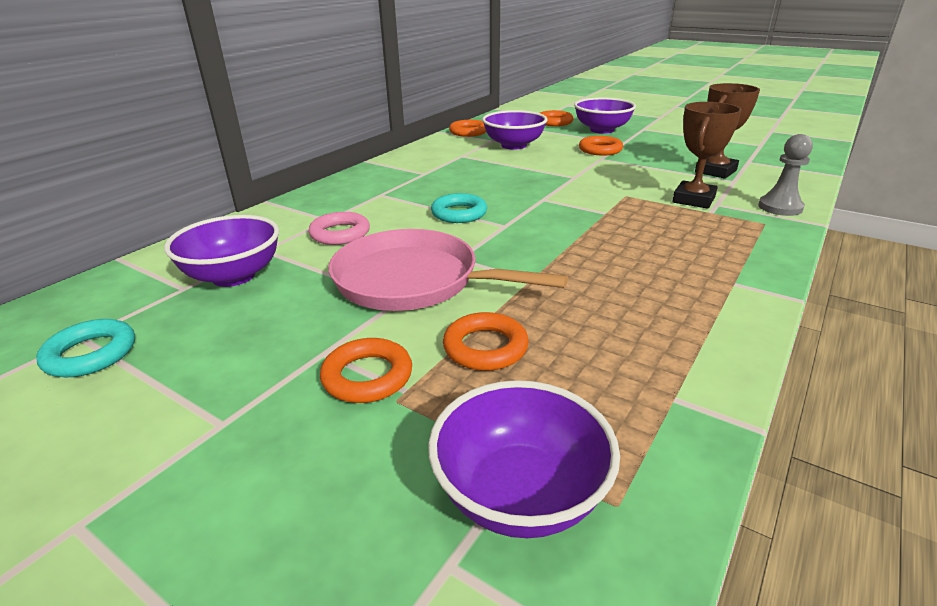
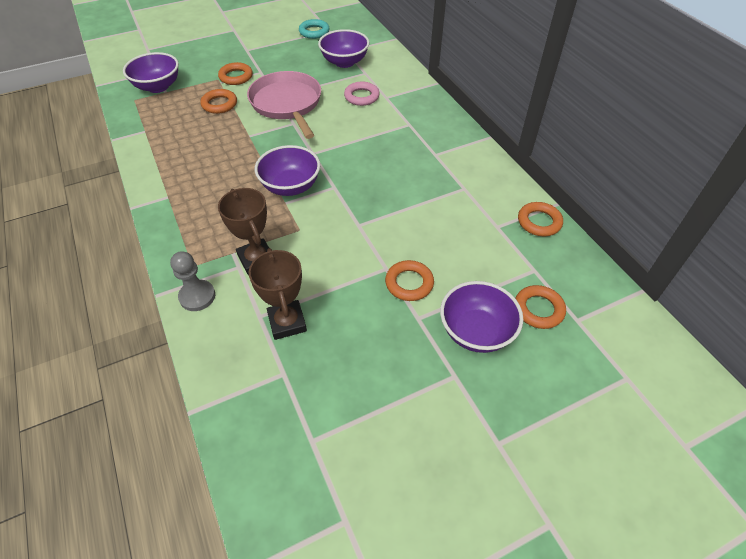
camera: 120 degrees right, 20 degrees up
(413, 281) = (287, 104): pink pan -> pink pan turned 75 degrees counterclockwise
(459, 213) = (347, 143): turquoise ring -> none
(514, 145) = (469, 232): purple bowl -> purple bowl (290, 186)

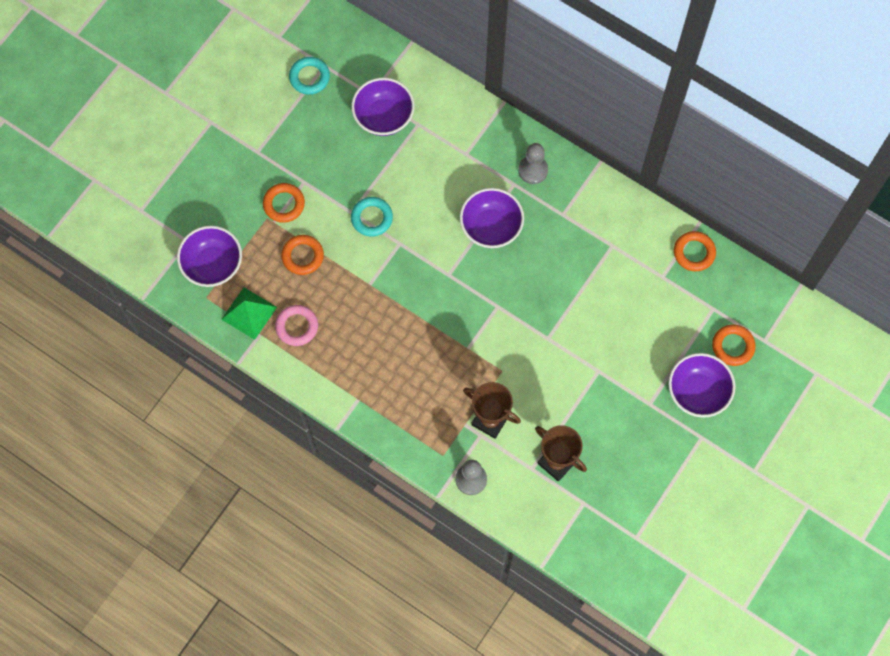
camera: 30 degrees left, 20 degrees up
(151, 117) = (249, 313): none -> green pyramid
(287, 104) = (372, 218): pink pan -> turquoise ring
(290, 186) = (459, 327): purple bowl -> purple bowl (491, 227)
(361, 97) = (440, 166): pink ring -> pink ring (297, 326)
(409, 283) = (625, 375): orange ring -> none
(430, 122) = (533, 170): none -> grey pawn

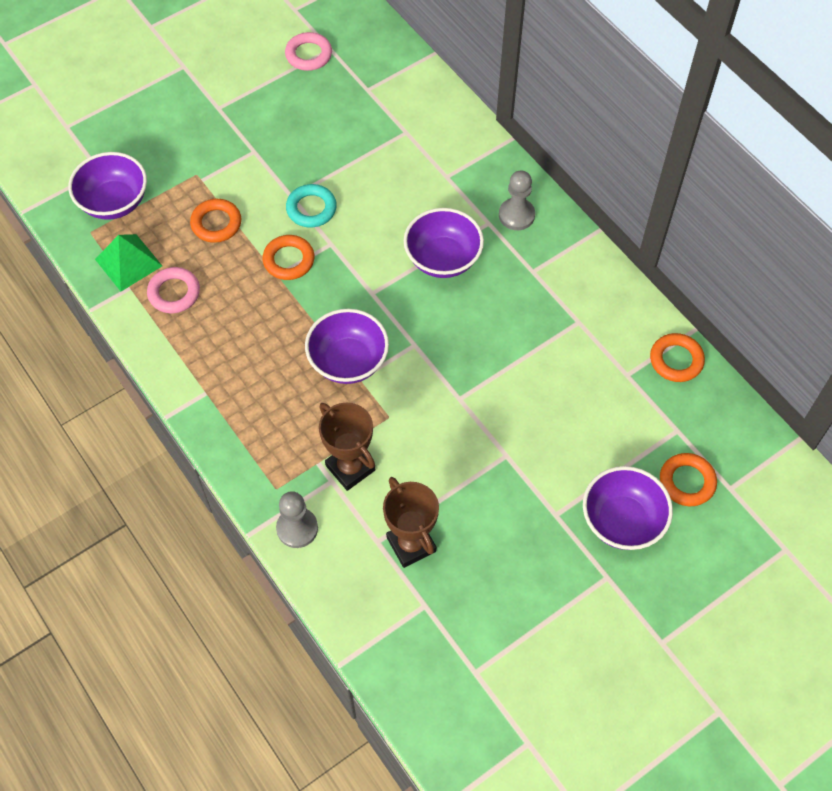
camera: 20 degrees right, 10 degrees down
(284, 204) = (221, 166): orange ring -> orange ring (289, 260)
(309, 77) = (308, 55): turquoise ring -> pink ring
(383, 117) = (371, 114): purple bowl -> purple bowl (348, 361)

